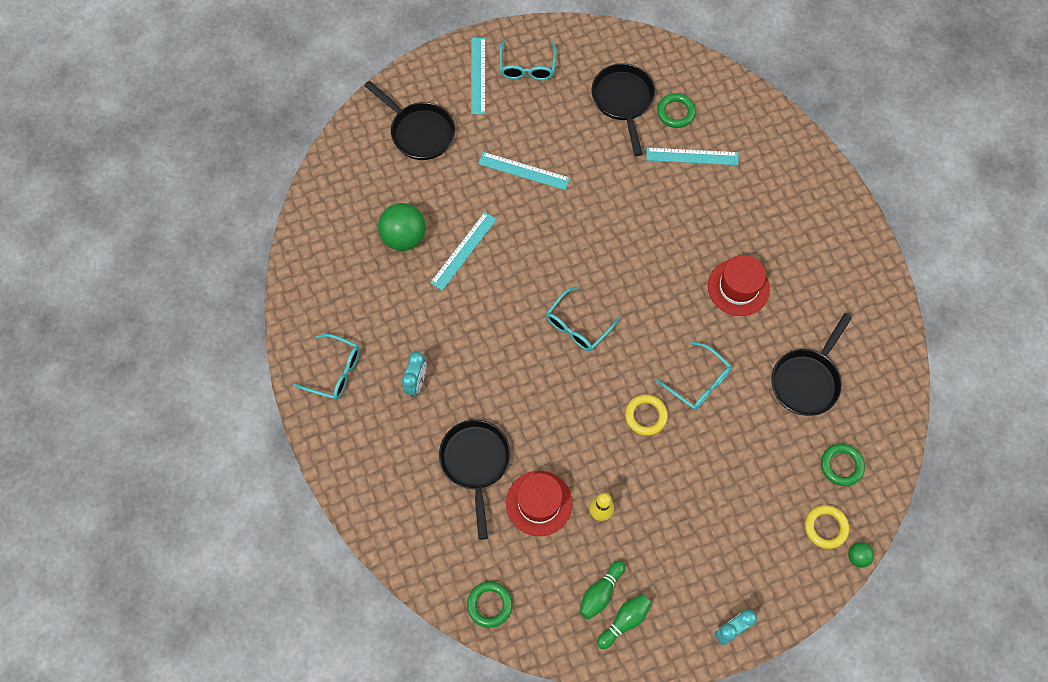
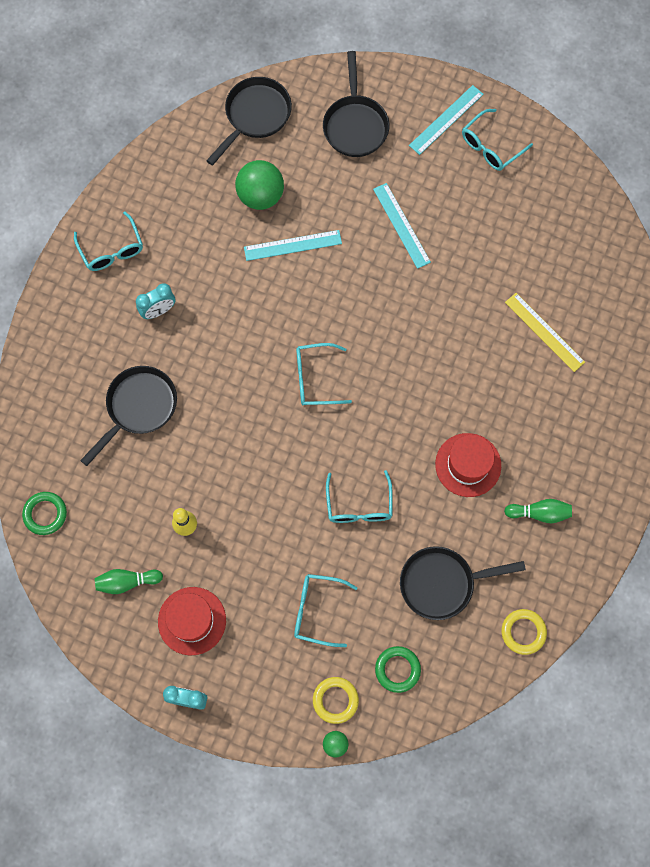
camera: 45 degrees right, 5 degrees up
(539, 503) = (152, 478): red hat -> red hat (192, 621)
(623, 101) = (538, 239): black pan -> black pan (255, 116)
(624, 621) = (122, 618): green bowling pin -> green bowling pin (539, 513)
(645, 416) = (293, 491): yellow ring -> yellow ring (523, 632)
(675, 112) = (570, 286): green ring -> none
(692, 156) = (544, 332): turquoise ruler -> yellow ruler
(748, 480) = (317, 610): none -> turquoise glasses

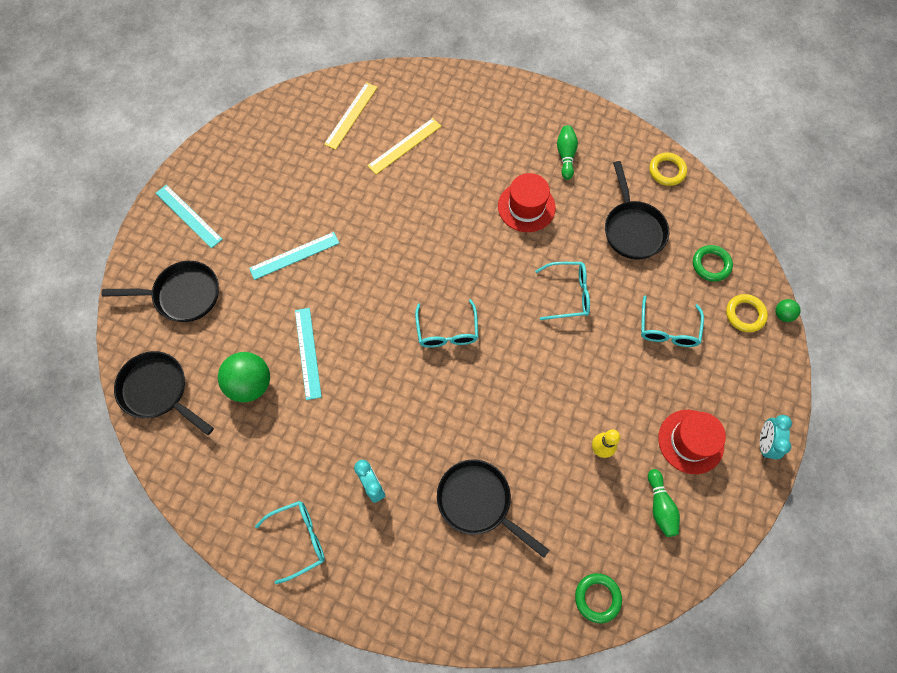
camera: 90 degrees left, 5 degrees down
(490, 147) = (222, 180): turquoise glasses -> none
(583, 273) = (351, 115): none -> yellow ruler

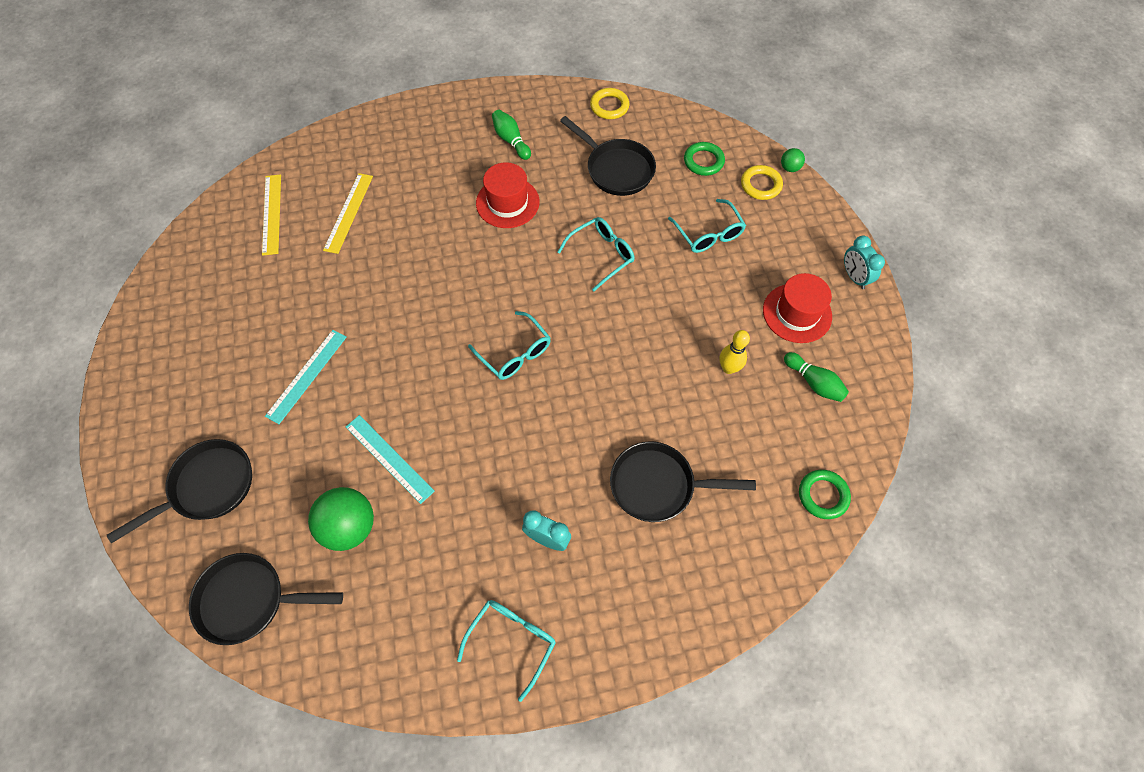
camera: 35 degrees left, 5 degrees down
(188, 216) = (157, 405): turquoise ruler -> none

